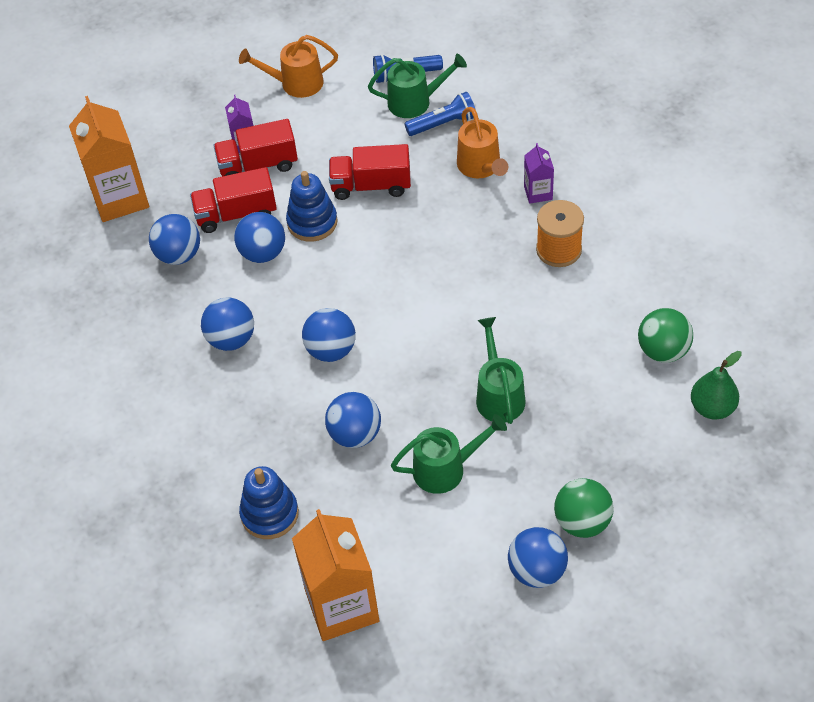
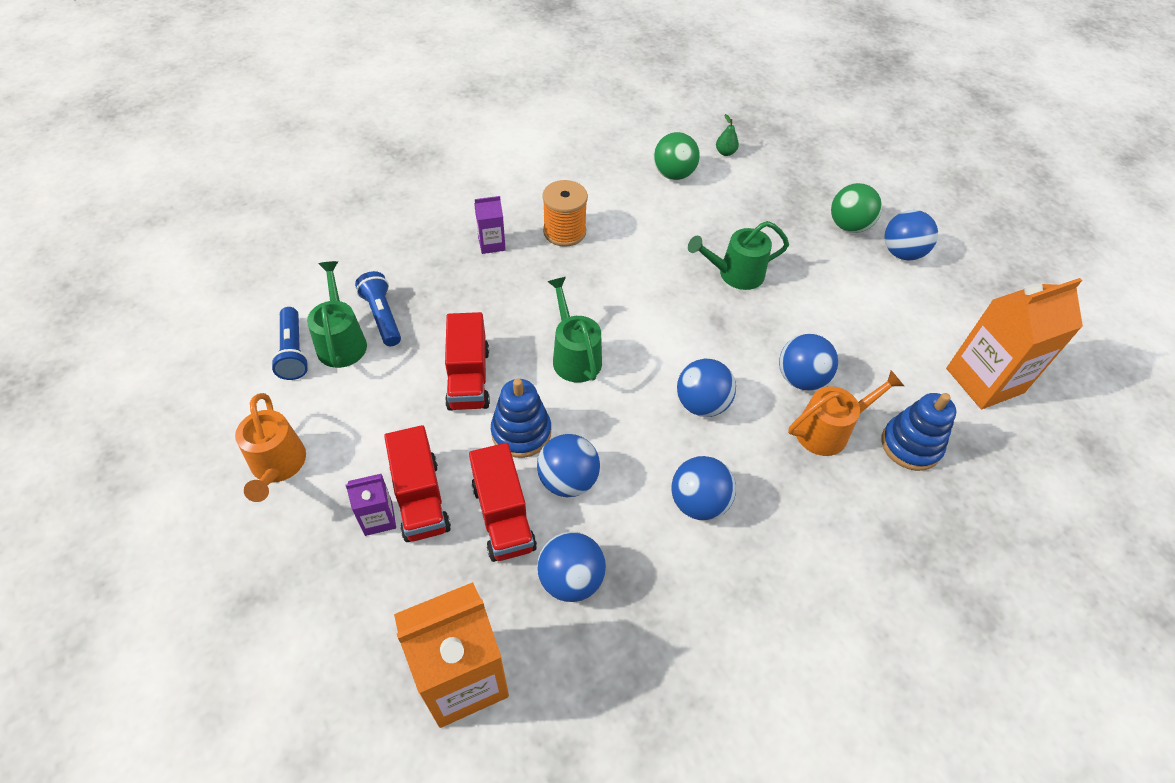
camera: 100 degrees left, 0 degrees up
(446, 469) = (821, 310): green watering can -> green watering can (574, 356)
(481, 167) = (452, 285): orange watering can -> orange watering can (828, 430)
(712, 408) = (725, 152): green pear -> green pear, size x0.60

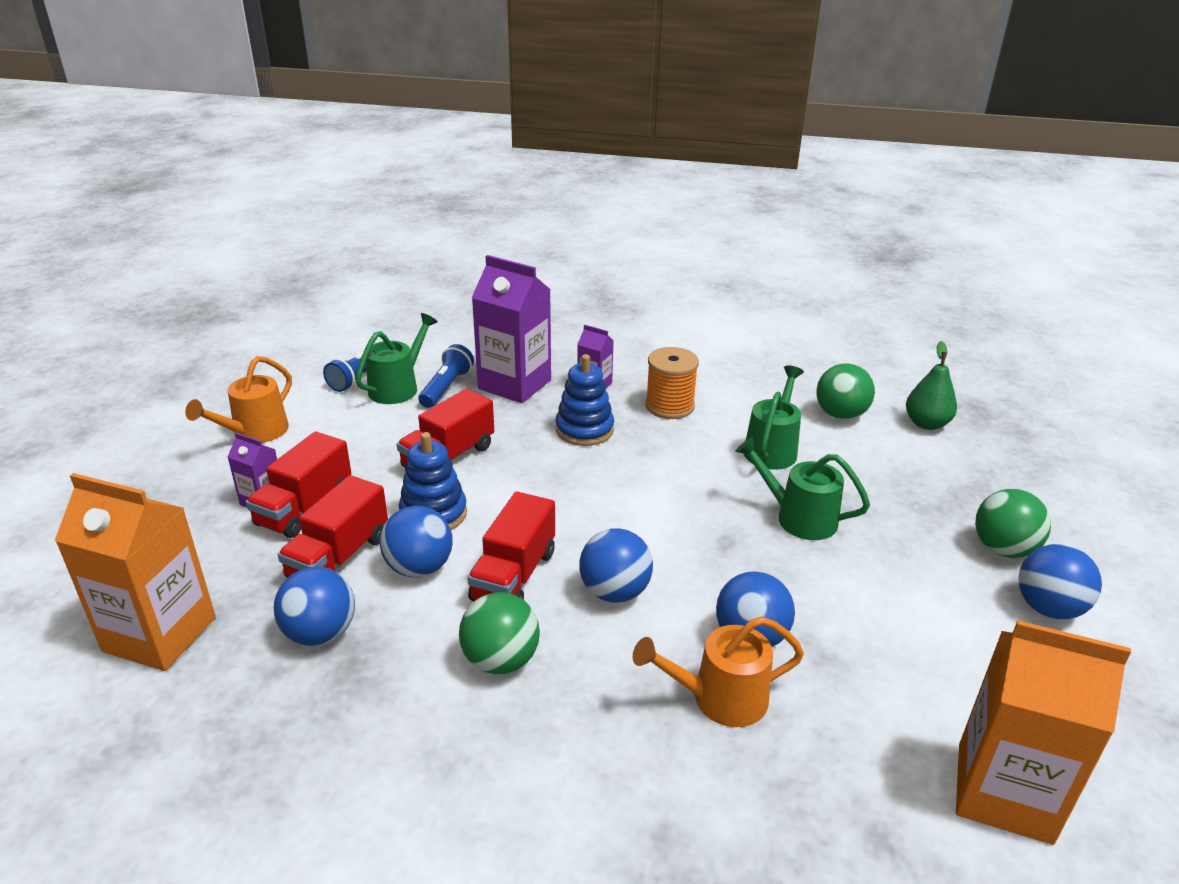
camera: 45 degrees right, 20 degrees down
(432, 280) = (514, 384): none -> purple carton
(574, 356) = (551, 490): green watering can -> green watering can (772, 448)
(632, 439) = (514, 576): none -> red truck
(698, 502) = (501, 660): blue ball -> green ball
(725, 152) = (926, 424): green pear -> green pear, size x1.65
(828, 430) = (719, 698): orange watering can -> orange watering can turned 150 degrees clockwise
(910, 445) = (803, 780): blue stacking toy -> blue stacking toy (584, 430)

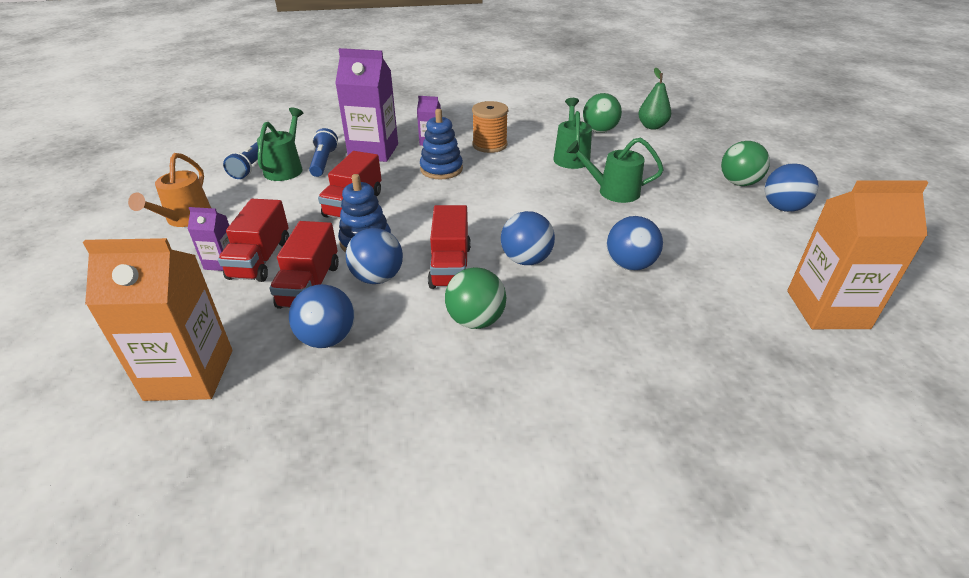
camera: 20 degrees left, 5 degrees up
(719, 698) = (634, 304): orange watering can -> none

